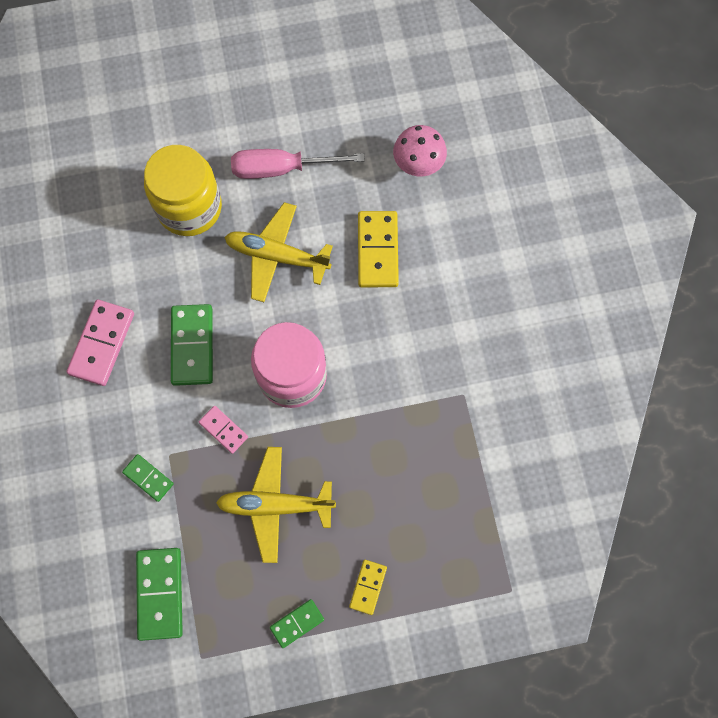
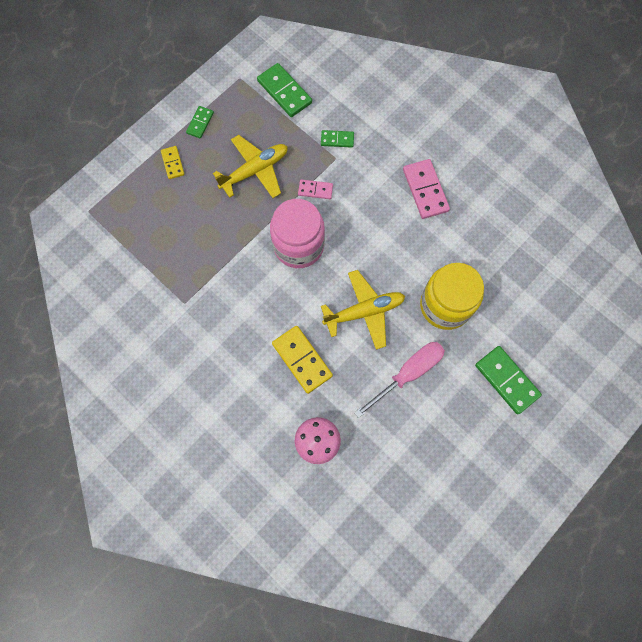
camera: 145 degrees right, 0 degrees up
(192, 346) = (372, 223): green domino -> green domino (507, 380)

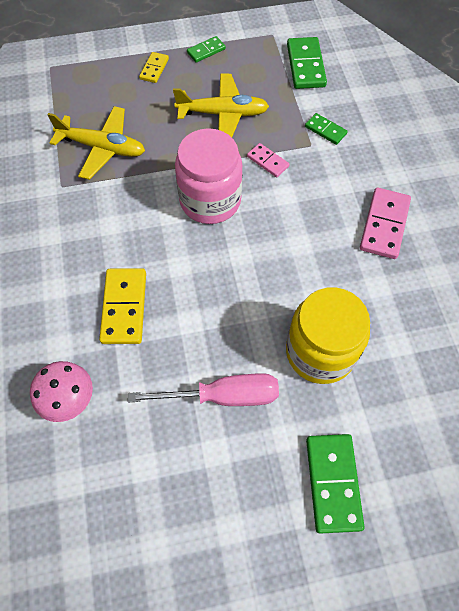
camera: 35 degrees right, 10 degrees down
(364, 312) = (226, 302): yellow plane -> yellow plane (102, 148)

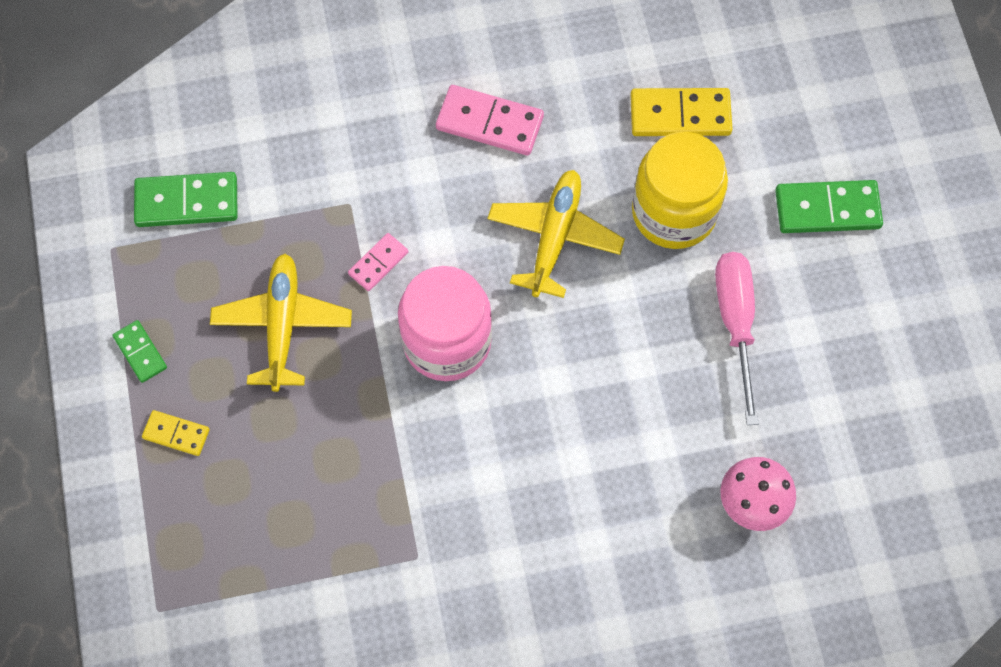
camera: 90 degrees left, 5 degrees up
(102, 148) = (344, 503): yellow plane -> yellow plane (554, 237)
(124, 307) = (620, 447): yellow domino -> yellow domino (680, 115)
(325, 130) = (322, 182): green domino -> none

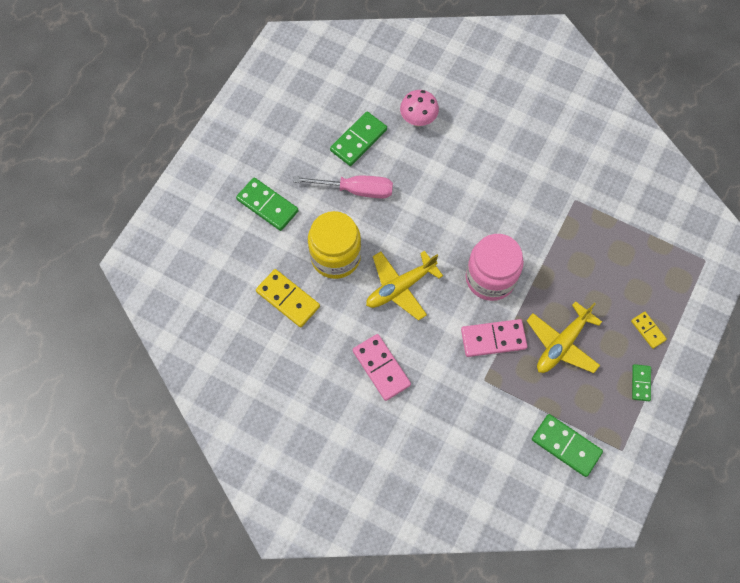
camera: 140 degrees left, 0 degrees up
(378, 263) = (493, 339): pink domino -> pink domino, size x1.75
(735, 323) = (356, 190): pink screwdriver -> pink screwdriver turned 120 degrees counterclockwise
(803, 400) = (358, 140): none -> green domino

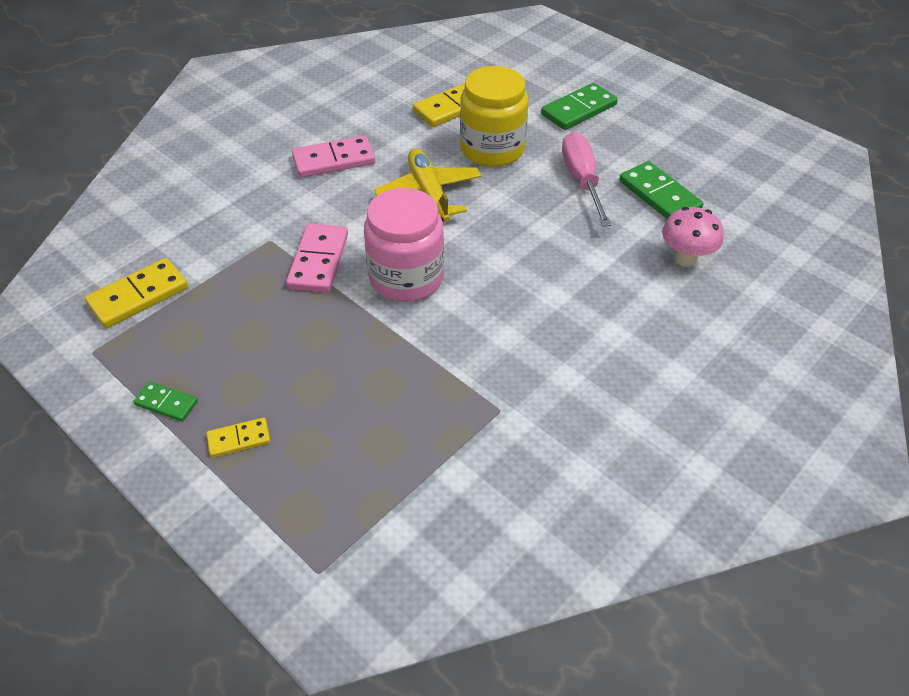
camera: 105 degrees right, 20 degrees down
(356, 190) = (582, 180): pink screwdriver -> pink screwdriver turned 150 degrees clockwise
(562, 344) = (274, 328): yellow plane -> none
(566, 446) = (138, 296): green domino -> yellow domino

